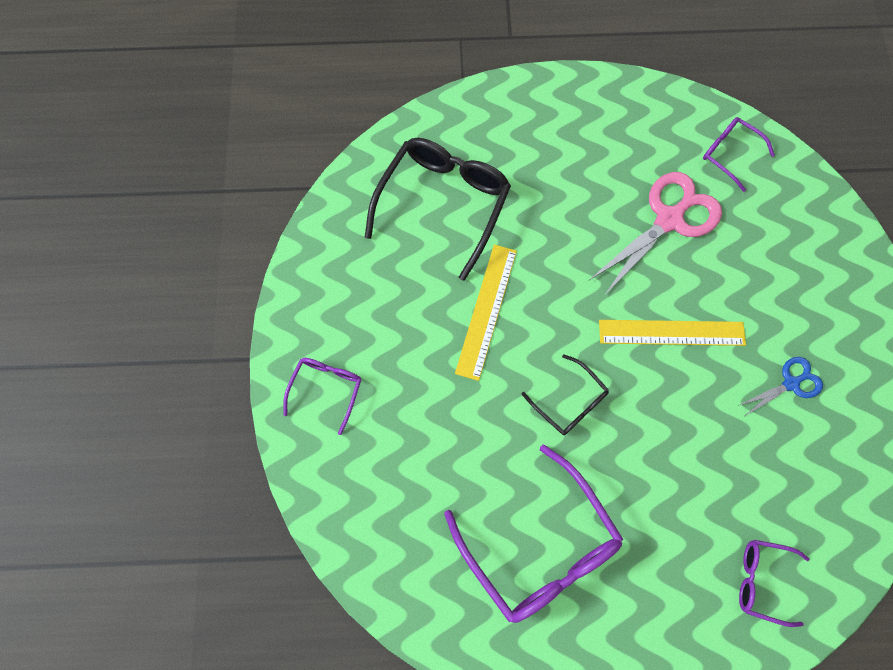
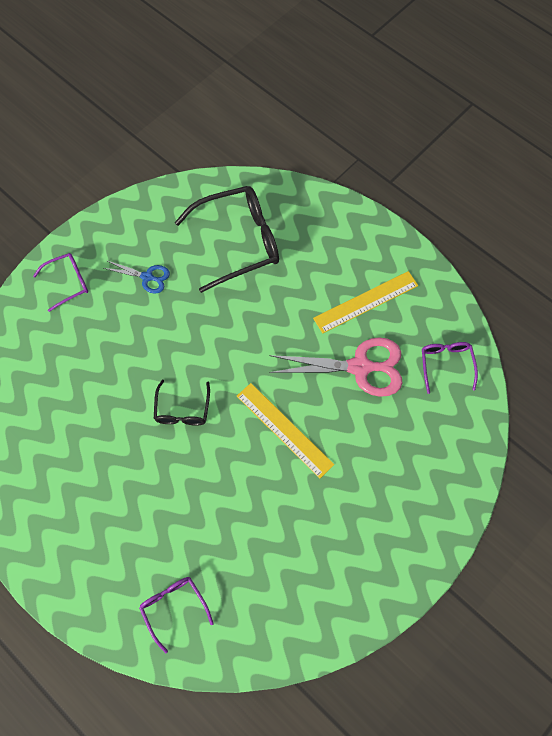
camera: 45 degrees right, 5 degrees down
(486, 310) = (195, 320): yellow ruler -> yellow ruler (366, 302)
(539, 545) = (80, 465): purple glasses -> none
(790, 383) = (321, 525): blue scissors -> blue scissors (147, 277)

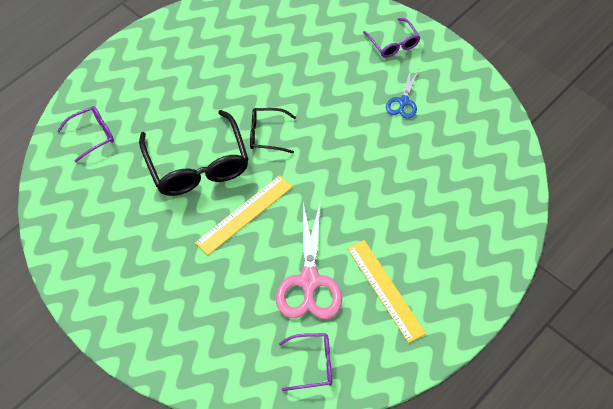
camera: 90 degrees right, 10 degrees down
(238, 242) = (449, 174): black glasses -> black glasses (197, 165)

